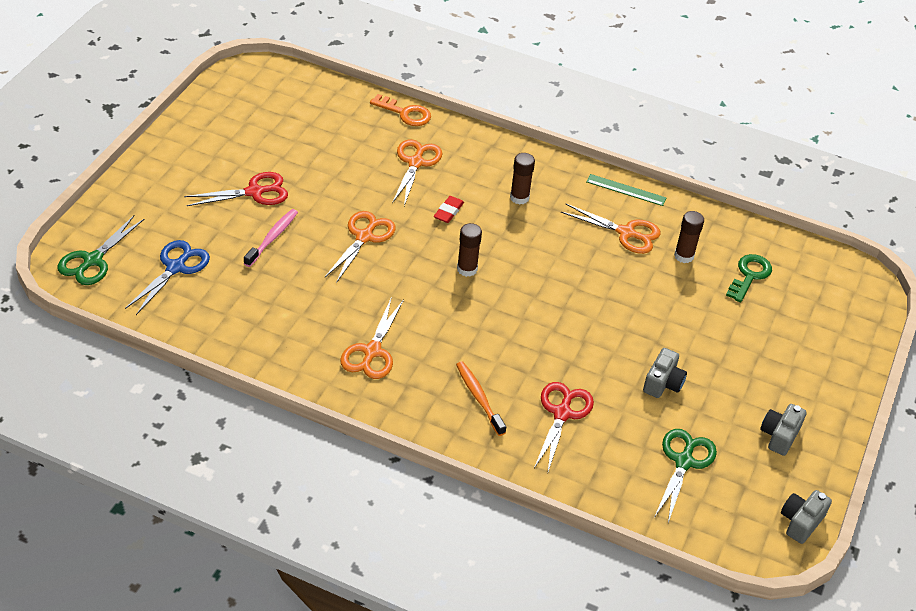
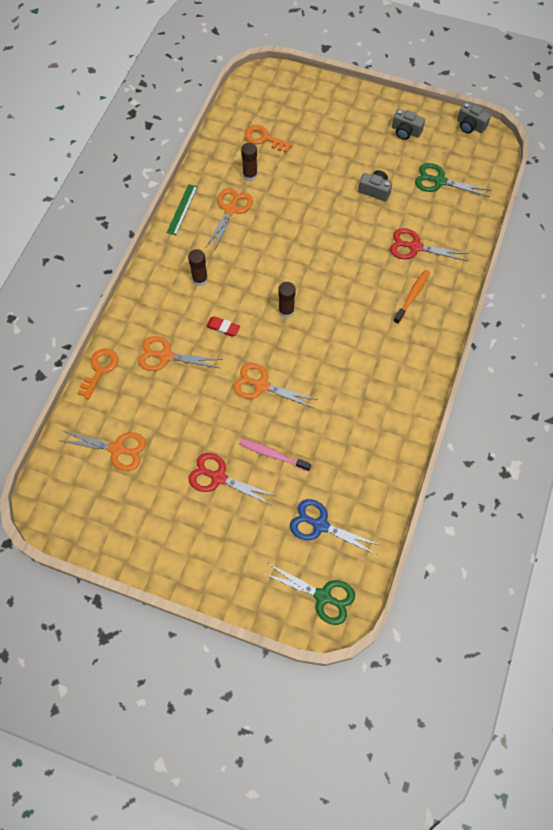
camera: 90 degrees left, 20 degrees up
(255, 192) = (218, 477): red scissors -> red scissors turned 45 degrees counterclockwise
(372, 352) = (384, 367): orange scissors -> orange scissors (117, 449)
(479, 398) = (412, 296): orange toothbrush -> orange toothbrush turned 150 degrees clockwise
(749, 276) = (264, 138): green key -> orange key

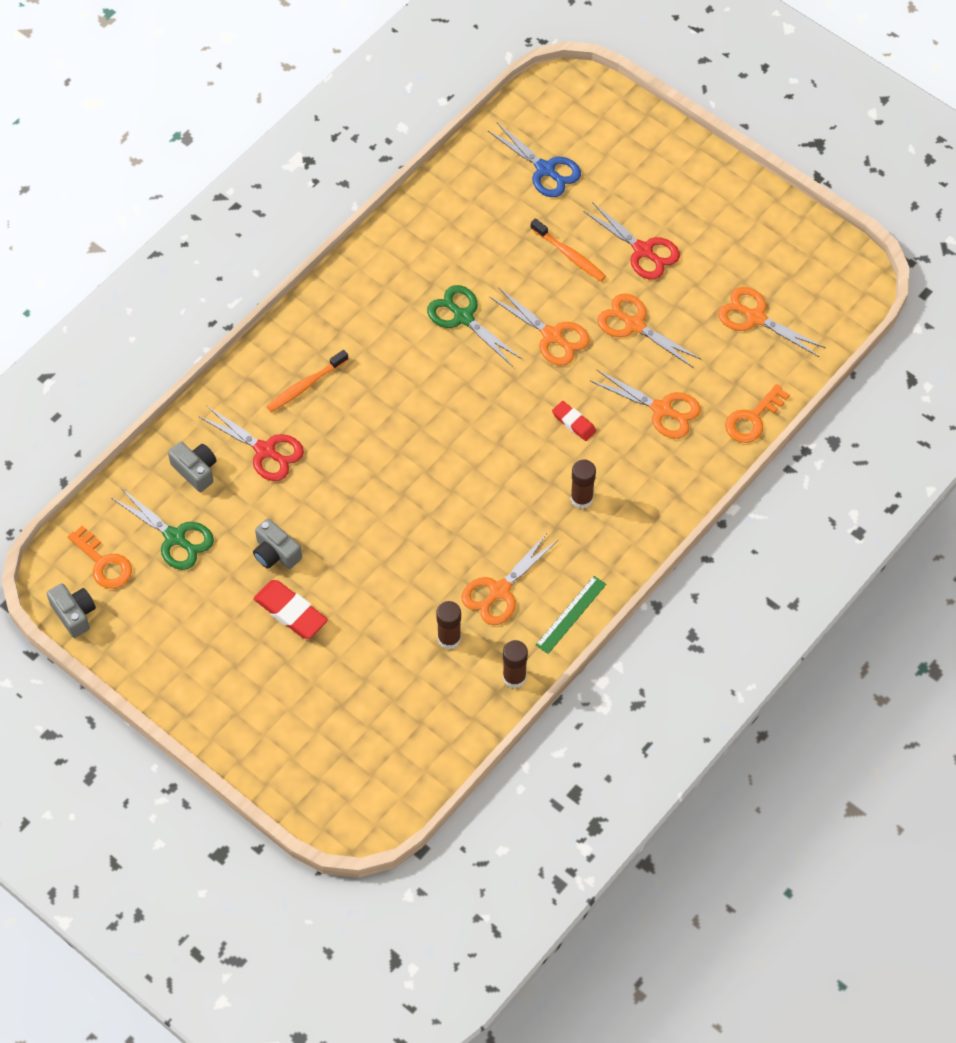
camera: 160 degrees left, 5 degrees down
(205, 413) = (634, 324): none -> orange scissors
(264, 138) = (401, 697): orange key -> orange key (103, 563)
(273, 454) = (569, 255): pink toothbrush -> orange toothbrush
(286, 311) = (481, 418): brown glue stick -> brown glue stick (514, 677)
(323, 597) = (571, 105): green scissors -> green scissors (463, 317)
(349, 162) = (290, 612): none -> red eraser
(406, 131) = (177, 637): grey camera -> grey camera (195, 470)

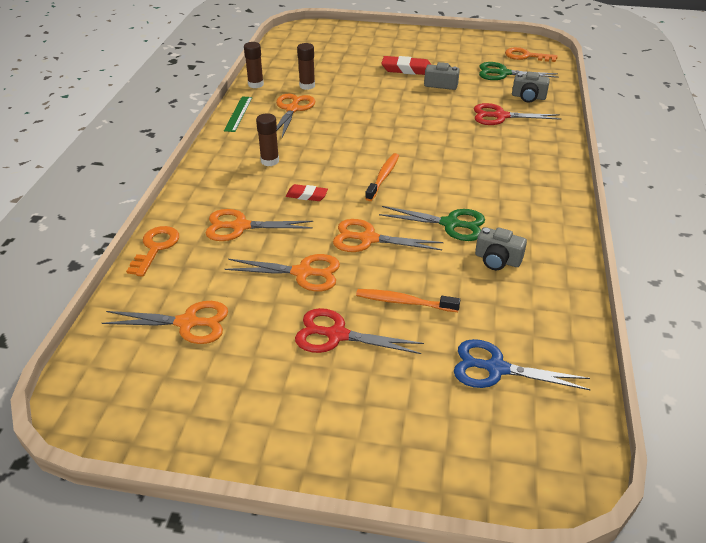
camera: 150 degrees right, 20 degrees down
(74, 614) = (515, 40): grey camera -> grey camera (497, 260)
(305, 385) = (515, 150): orange toothbrush -> orange toothbrush (383, 177)

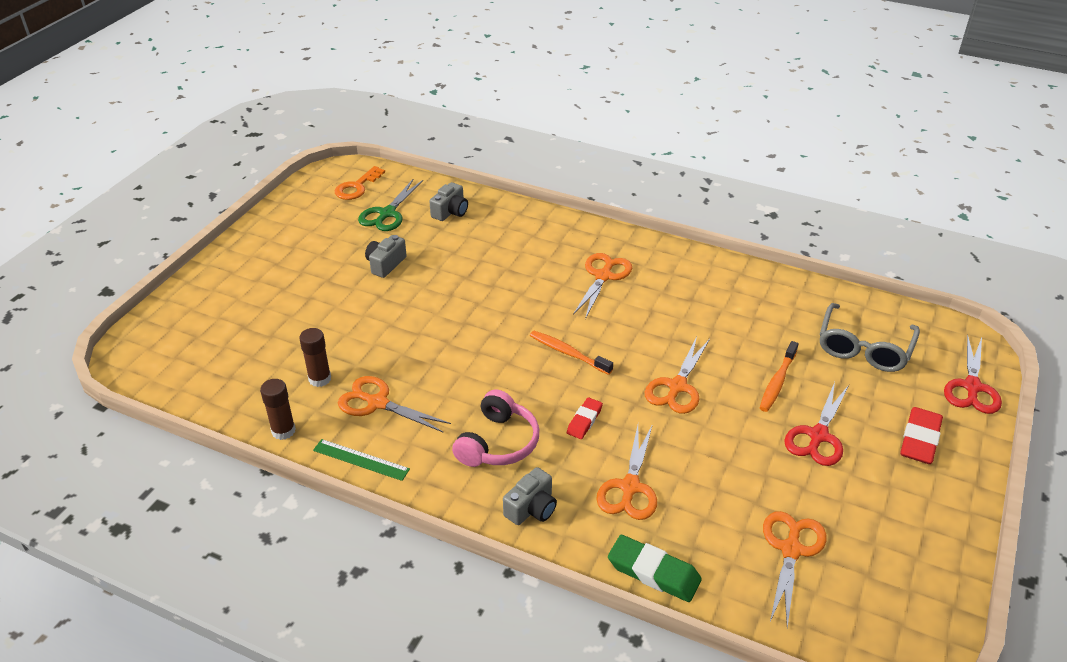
camera: 75 degrees left, 0 degrees up
(156, 248) = (653, 572): orange key -> green eraser
(270, 161) = (498, 443): brown glue stick -> pink headphones
(303, 273) = (723, 445): orange scissors -> orange scissors (603, 276)
(407, 69) = (331, 282): red eraser -> red eraser (920, 439)
(451, 224) = (666, 324): green scissors -> none
(495, 368) = (864, 347): blue scissors -> grey glasses
(497, 260) = (727, 309): grey camera -> grey camera (531, 508)
(500, 116) = (480, 241): red scissors -> red scissors (972, 387)

